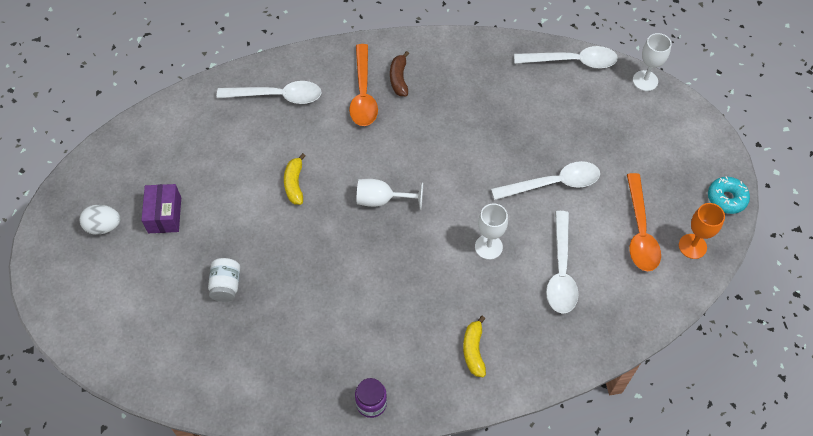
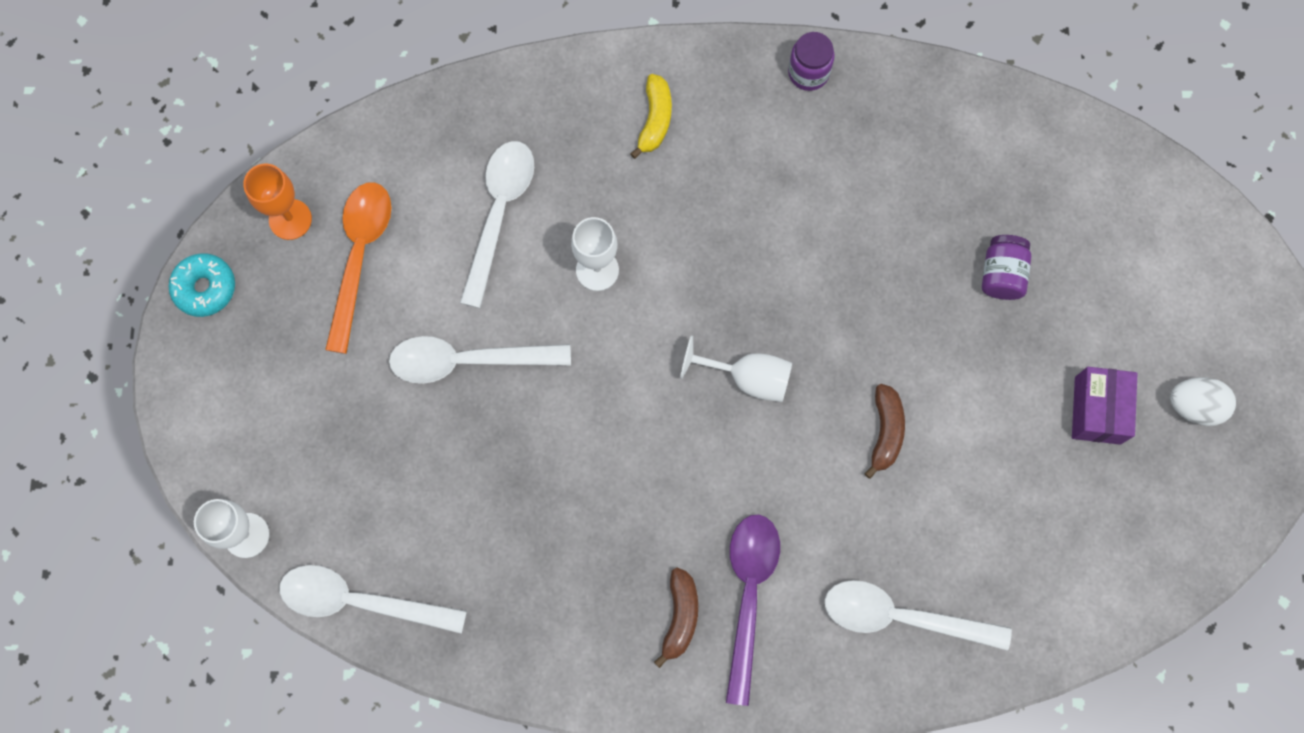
camera: 170 degrees left, 15 degrees up
(226, 285) = (1001, 274): white jar -> purple jar
(294, 184) = (885, 432): yellow banana -> brown banana
(363, 93) = (749, 595): orange spoon -> purple spoon

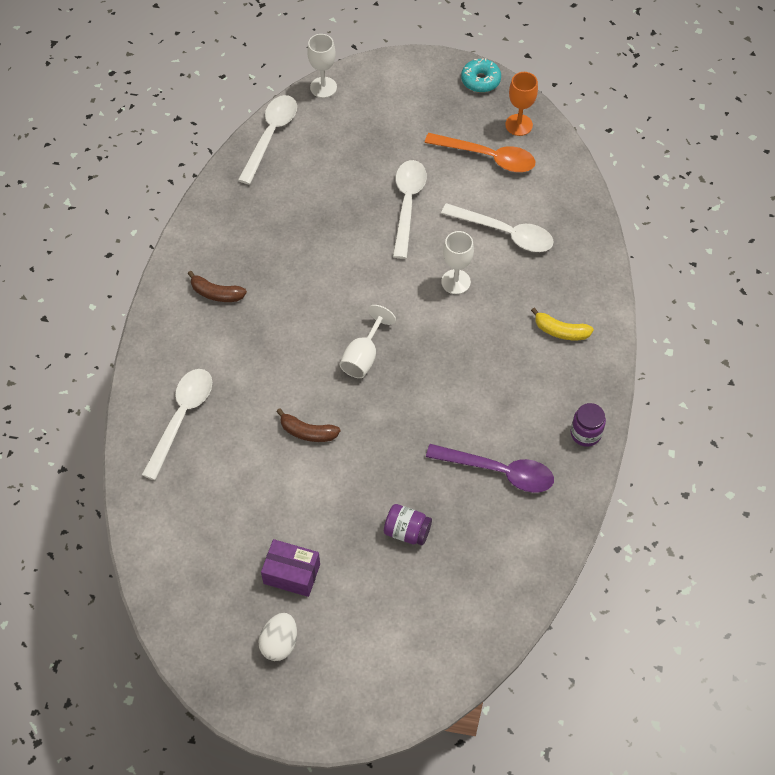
camera: 100 degrees right, 15 degrees down
(749, 595) = (219, 333): purple spoon -> purple spoon (498, 471)

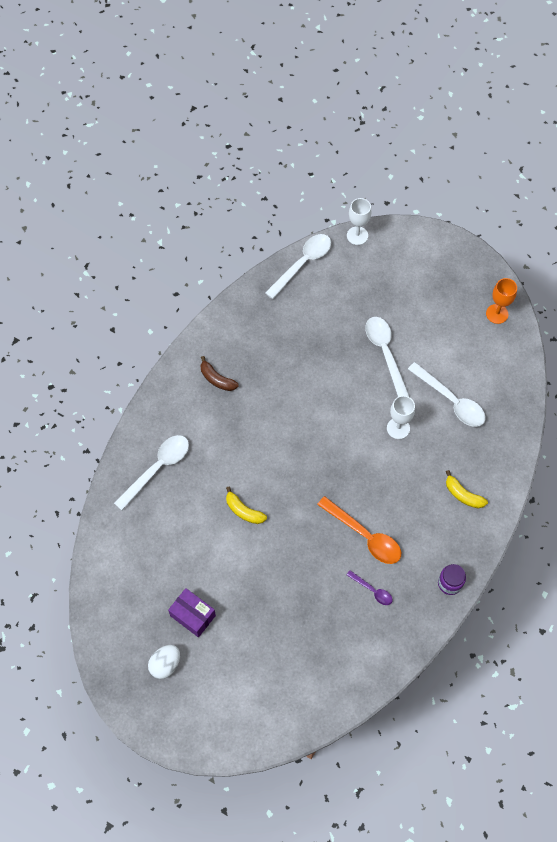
camera: 20 degrees right, 5 degrees up
(307, 432) = (243, 511): brown banana -> yellow banana
(363, 356) = (306, 465): white goblet -> none
(407, 204) = (385, 353): white spoon -> white spoon turned 45 degrees counterclockwise
(407, 531) = (287, 613): purple jar -> none
(480, 80) = (481, 267): turquoise donut -> none
(487, 157) = (462, 333): orange spoon -> orange spoon (364, 536)
(498, 471) = (372, 590): purple spoon -> purple spoon, size x0.52

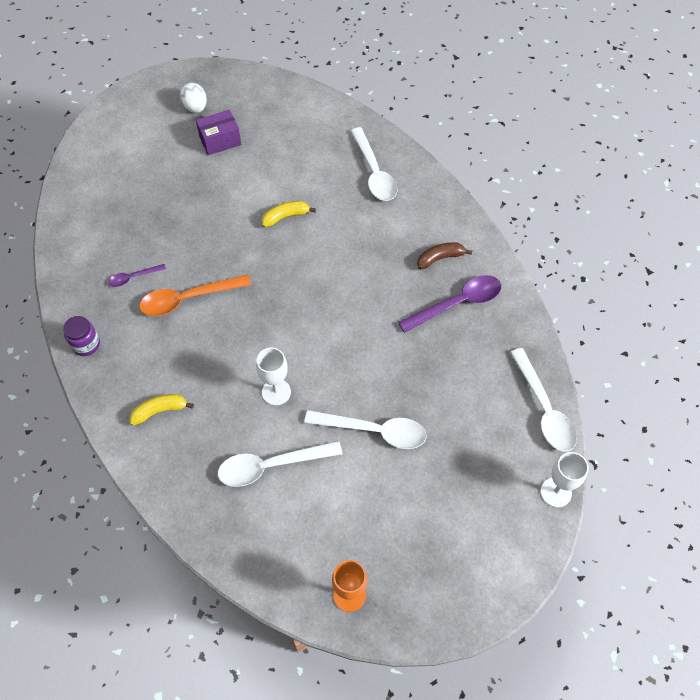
camera: 120 degrees right, 5 degrees down
(251, 349) = (457, 304): none -> purple spoon

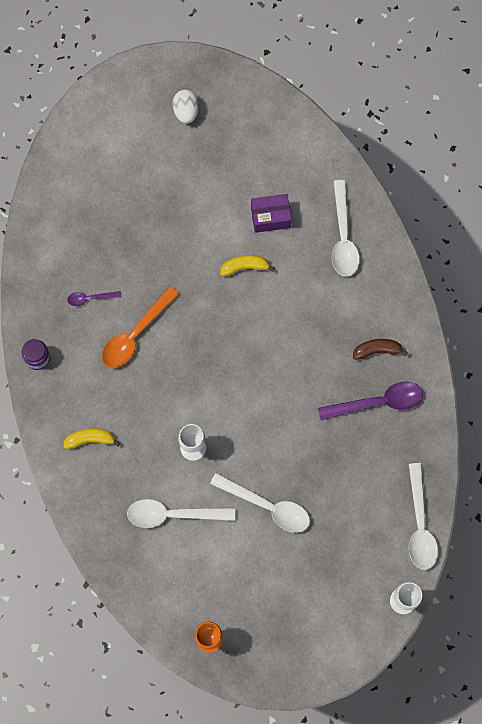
camera: 15 degrees right, 15 degrees up
(188, 299) = (135, 334): orange spoon -> orange spoon turned 45 degrees counterclockwise
(220, 141) = (202, 160): purple box -> purple box (270, 217)

